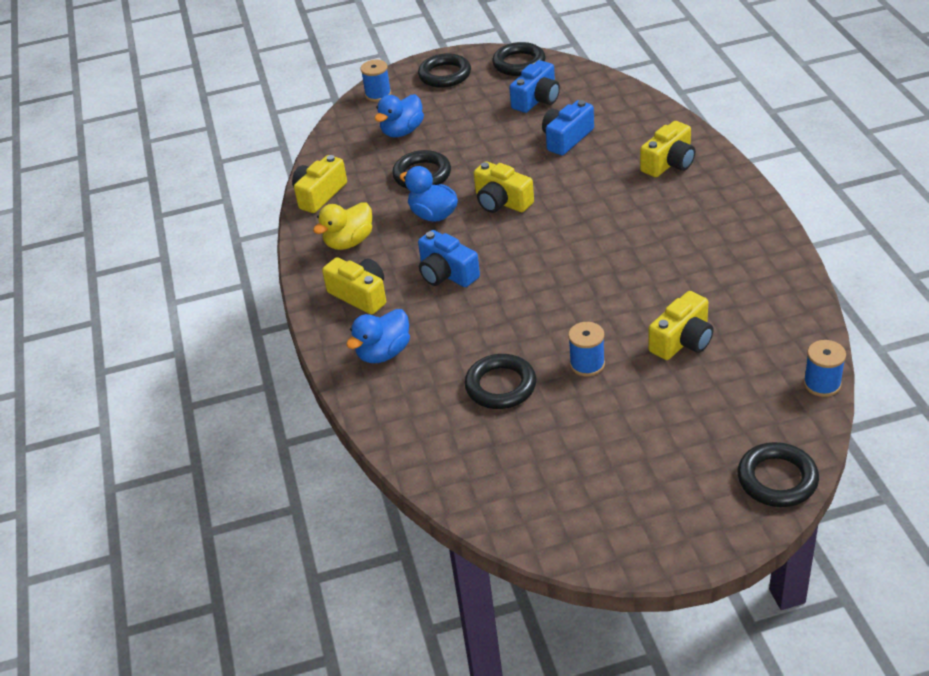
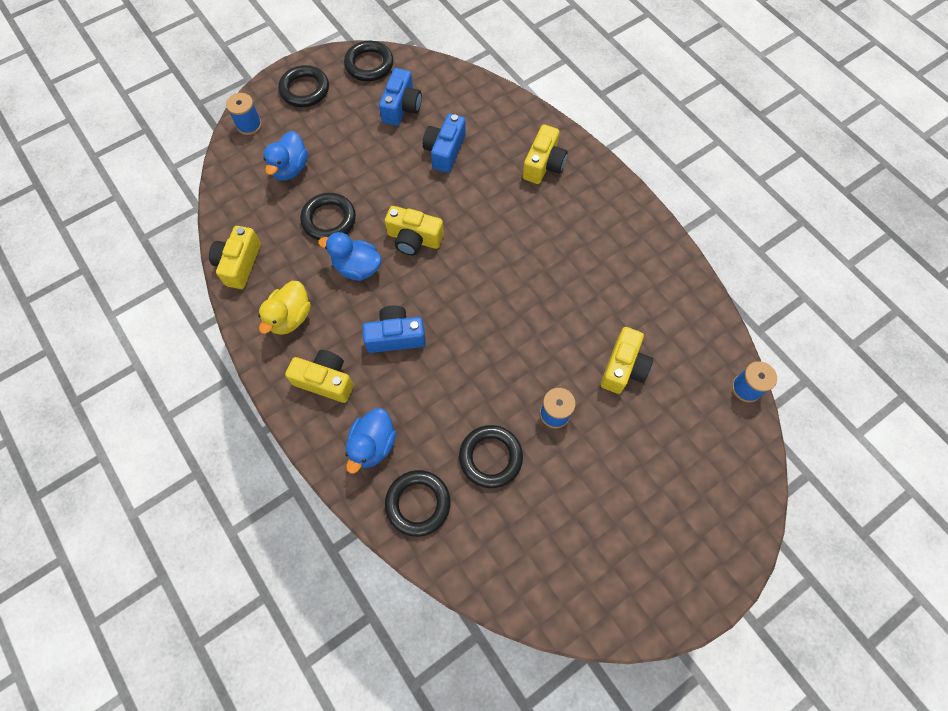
camera: 25 degrees left, 25 degrees up
(446, 274) = (395, 336): blue camera -> blue camera turned 150 degrees clockwise
(777, 479) = (746, 500): black ring -> black ring (418, 504)

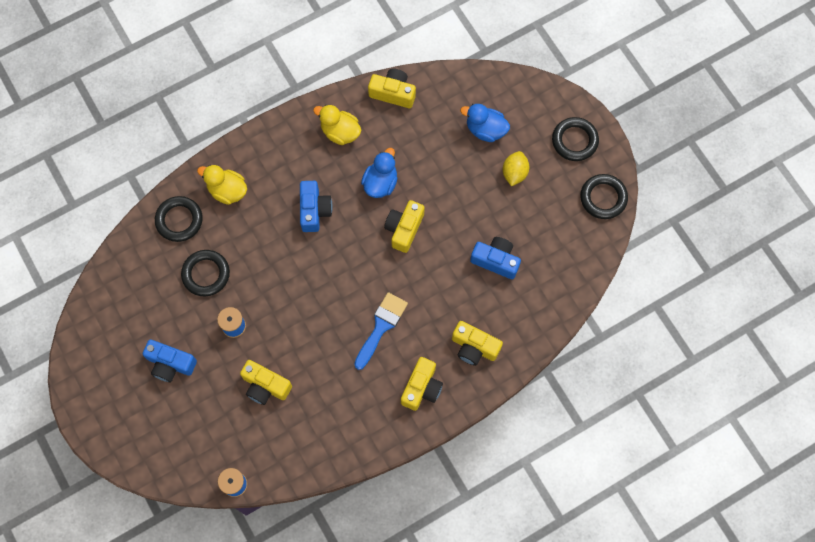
camera: 95 degrees right, 5 degrees up
(249, 125) = (536, 95): blue spool -> none
(325, 380) = (283, 158): yellow camera -> yellow camera (421, 387)
(329, 220) = (429, 161): black ring -> none
(342, 139) = (514, 173): none -> yellow lemon
(373, 445) = (227, 191): blue duck -> yellow duck
(401, 107) = (549, 225): blue camera -> blue camera (170, 364)
(533, 252) = (381, 326): none -> blue brush

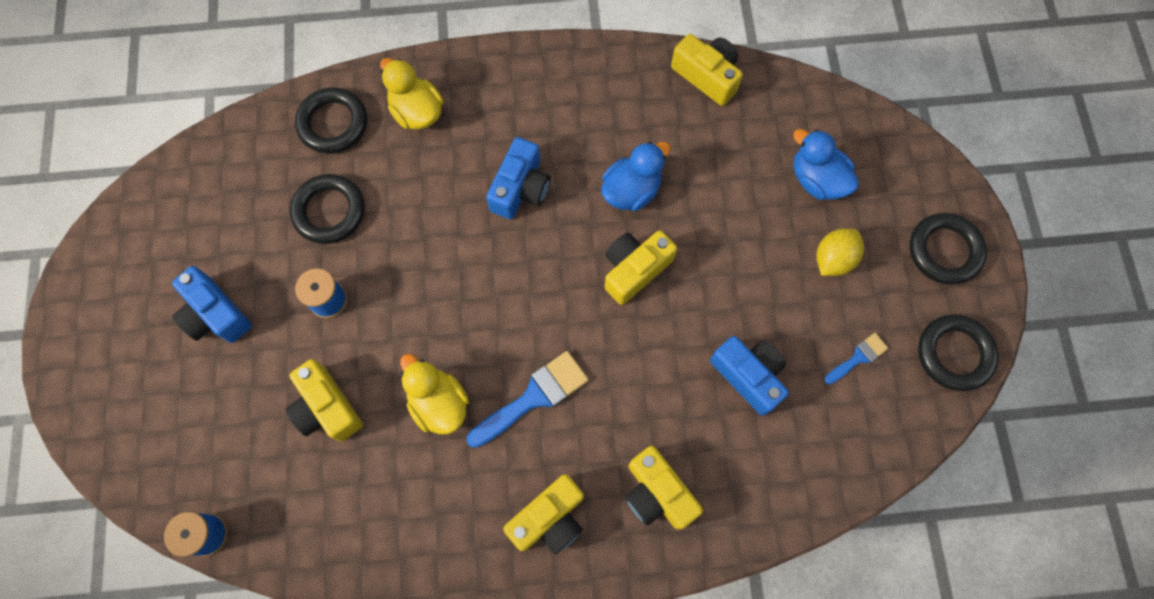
camera: 25 degrees right, 0 degrees up
(340, 132) = (608, 98): yellow duck -> yellow duck (438, 403)
(552, 223) = (858, 357): none -> blue brush

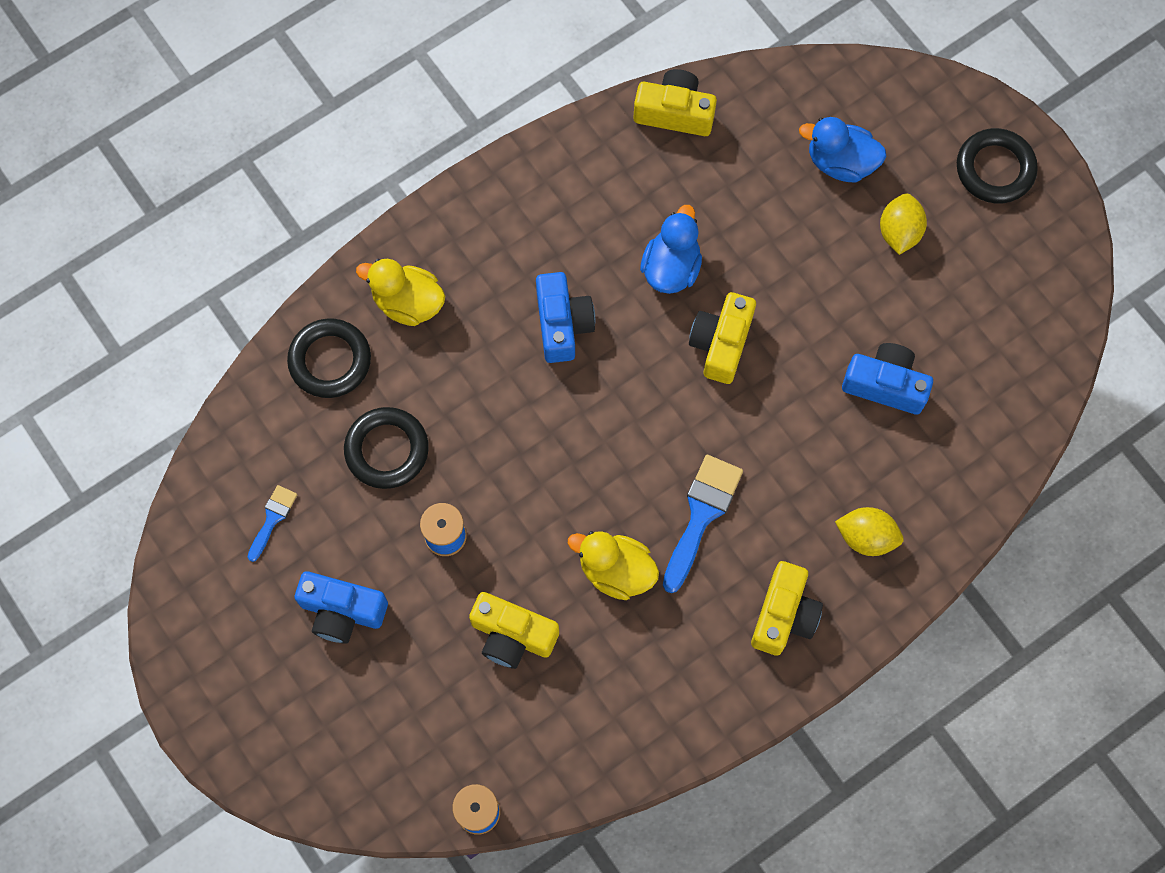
camera: 30 degrees left, 0 degrees up
(657, 493) = (866, 537): yellow camera -> yellow lemon
(858, 357) = (973, 313): blue brush -> blue brush (272, 518)
(954, 354) = (1055, 262): black ring -> none

